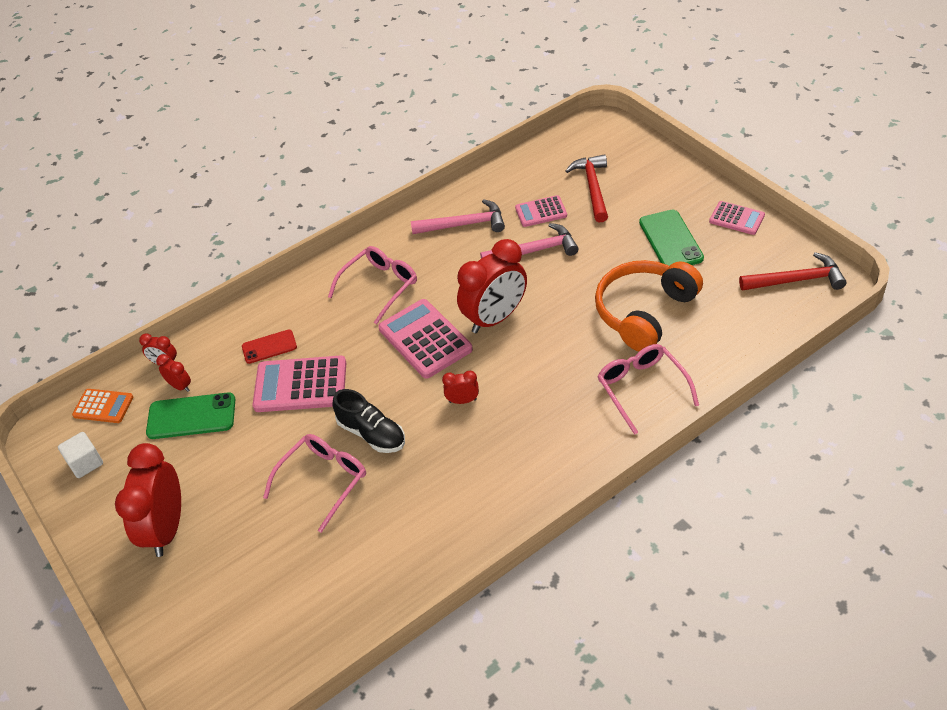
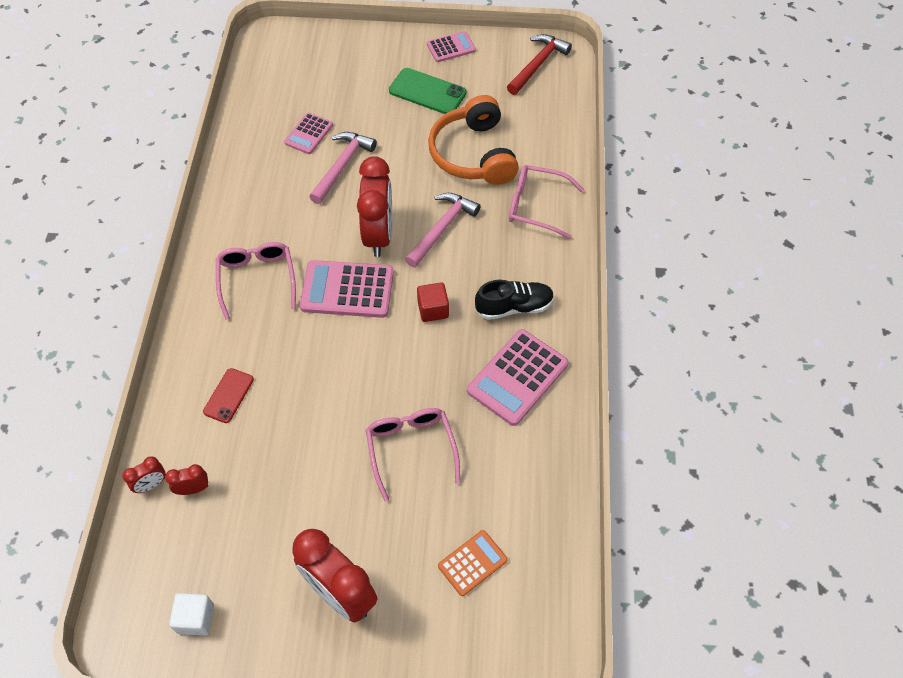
camera: 55 degrees left, 10 degrees up
(103, 406) = (144, 565): orange calculator -> orange calculator (472, 563)
(191, 416) = (238, 501): green phone -> none
(300, 385) = (297, 401): pink calculator -> pink calculator (517, 377)
(372, 434) = (400, 387): black shoe -> black shoe (514, 307)
(462, 400) = (433, 309): red clock -> red cube
(464, 224) = (261, 184): pink hammer -> pink hammer (442, 228)
(592, 188) = (324, 90): red hammer -> none

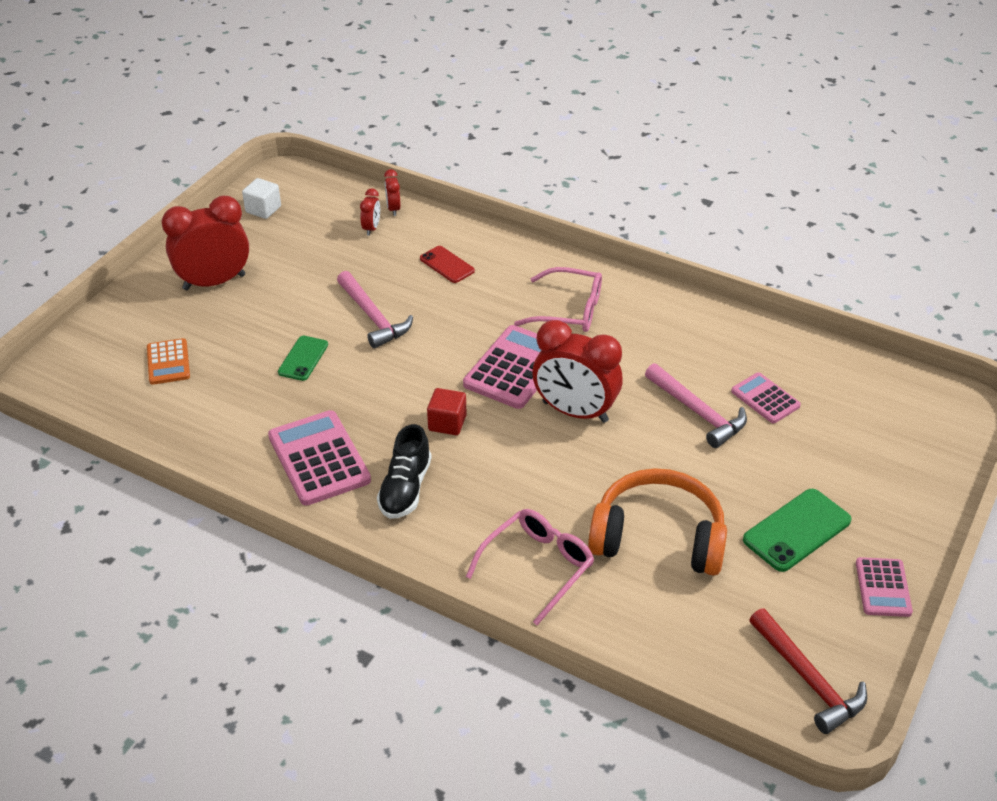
camera: 115 degrees right, 15 degrees down
(411, 449) = (303, 358): pink glasses -> green phone
(442, 228) = (553, 466): pink hammer -> pink hammer (373, 317)

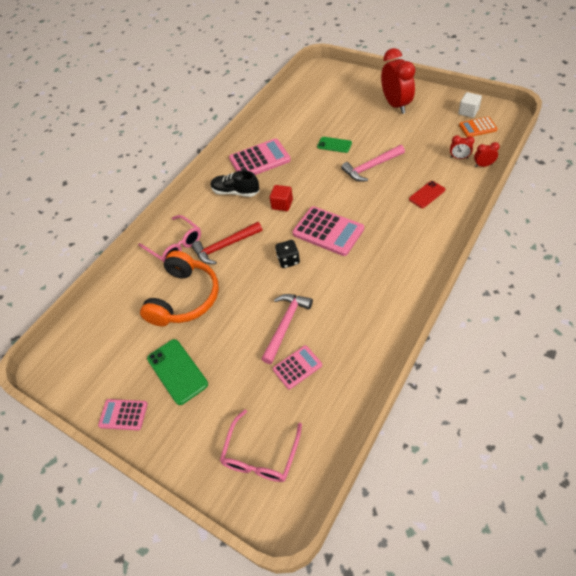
camera: 100 degrees right, 10 degrees up
(168, 362) = (330, 101): orange calculator -> orange calculator (477, 127)
(568, 310) = (386, 256): pink glasses -> pink glasses (261, 454)
(575, 412) = (288, 260): red clock -> black dice
(697, 412) = (285, 325): pink hammer -> pink hammer turned 150 degrees clockwise
(808, 679) = (74, 362): red hammer -> red hammer (225, 246)

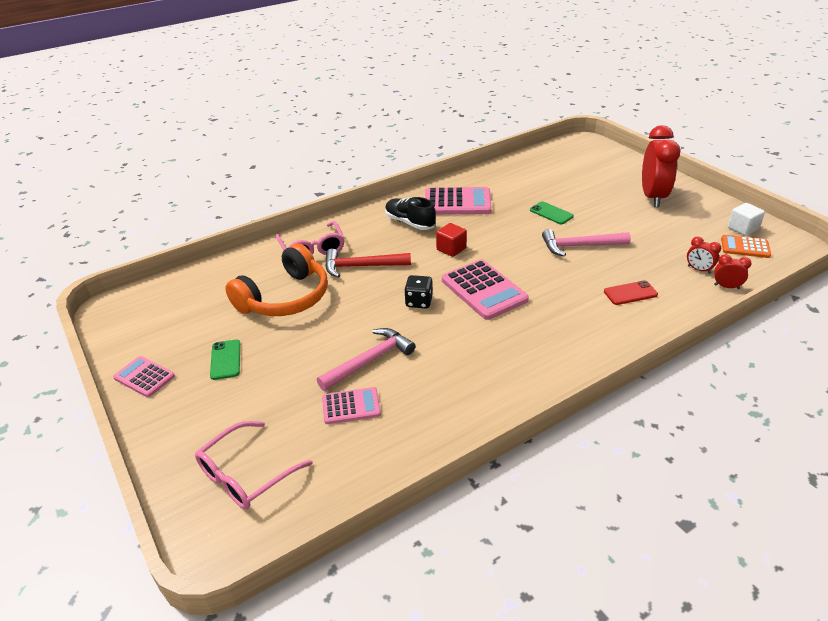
camera: 20 degrees right, 15 degrees down
(177, 371) = (225, 360): green phone -> green phone, size x0.64

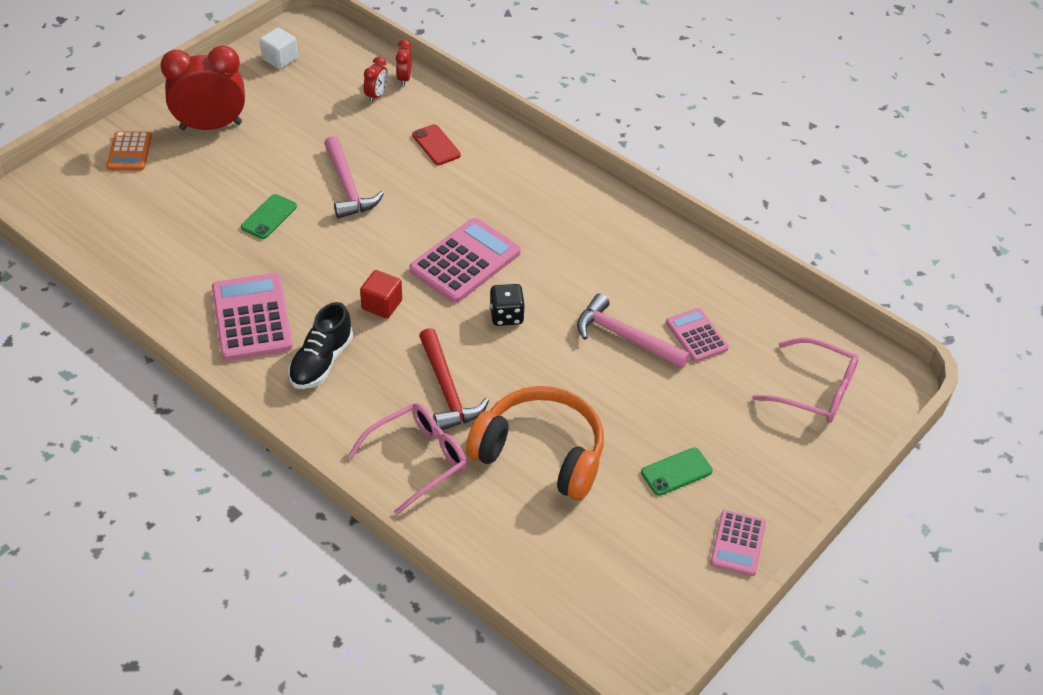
camera: 110 degrees left, 10 degrees up
(745, 247) = (321, 60): orange calculator -> orange calculator (129, 152)

